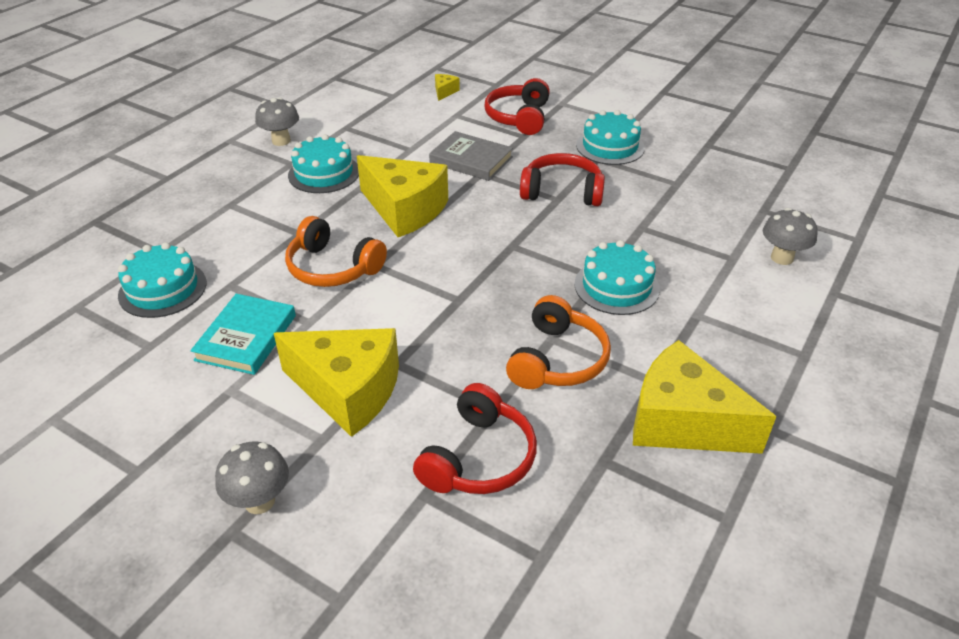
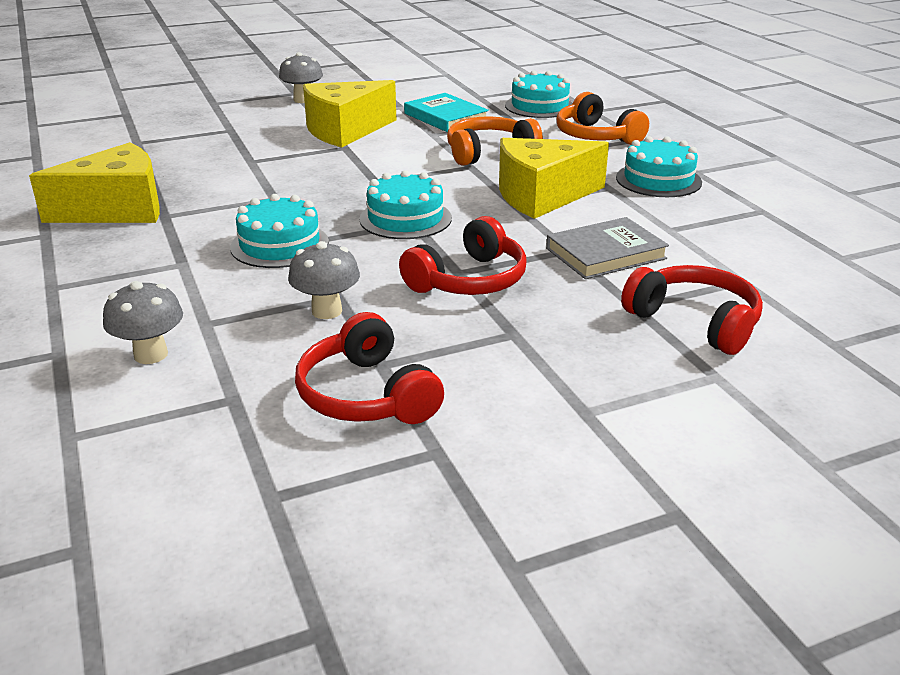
camera: 125 degrees right, 10 degrees down
(281, 141) = (754, 176): grey mushroom -> grey mushroom (327, 311)
(444, 92) = (831, 295): yellow cheese -> none
(479, 458) = (225, 147): red headphones -> red headphones (366, 395)
(557, 360) = (250, 192): orange headphones -> orange headphones (596, 136)
(610, 146) = (534, 357): turquoise cake -> turquoise cake (405, 218)

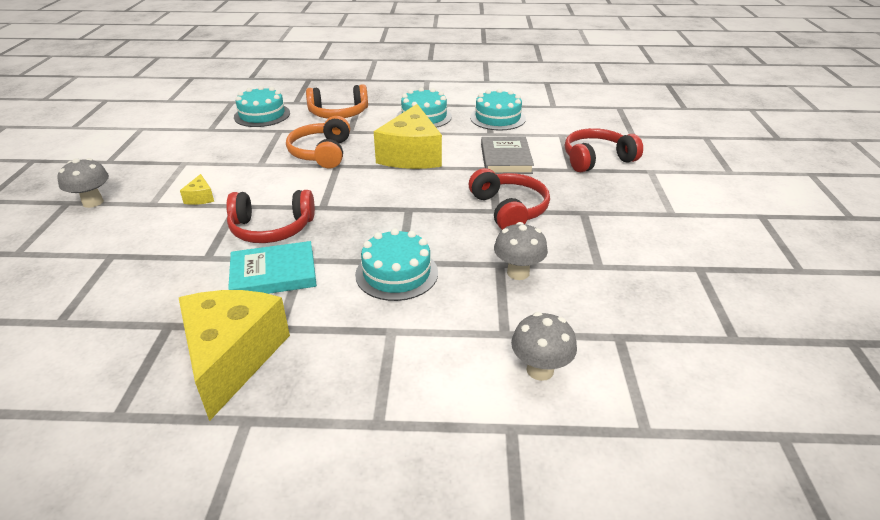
camera: 65 degrees left, 5 degrees up
(345, 131) = (200, 197): yellow cheese -> yellow cheese, size x0.40
(366, 395) = (633, 279): red headphones -> red headphones (271, 229)
(405, 218) = (399, 210): turquoise cake -> turquoise cake (497, 118)
(446, 117) = (233, 151): turquoise book -> turquoise book (273, 274)

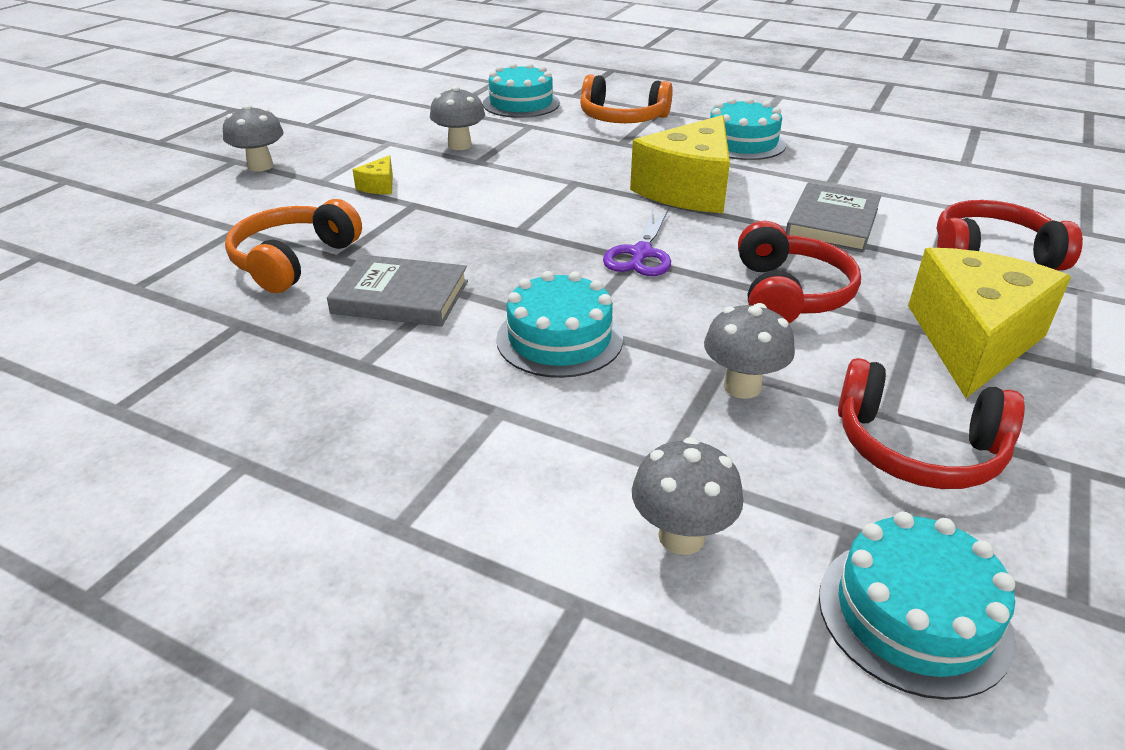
camera: 25 degrees right, 0 degrees up
(232, 357) = (281, 383): yellow cheese -> yellow cheese (972, 341)
(239, 155) = (459, 145): none -> grey mushroom
(271, 229) = (436, 242): red headphones -> red headphones (917, 448)
(273, 274) = (400, 297): turquoise book -> grey book
(321, 153) = (565, 163): orange headphones -> orange headphones (293, 260)
(410, 205) = (641, 254): none -> purple scissors
(497, 118) = (857, 164): turquoise cake -> turquoise cake (913, 615)

